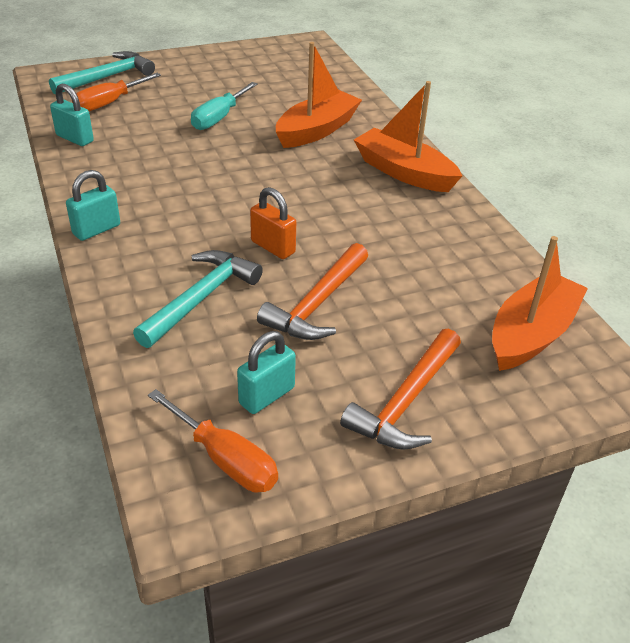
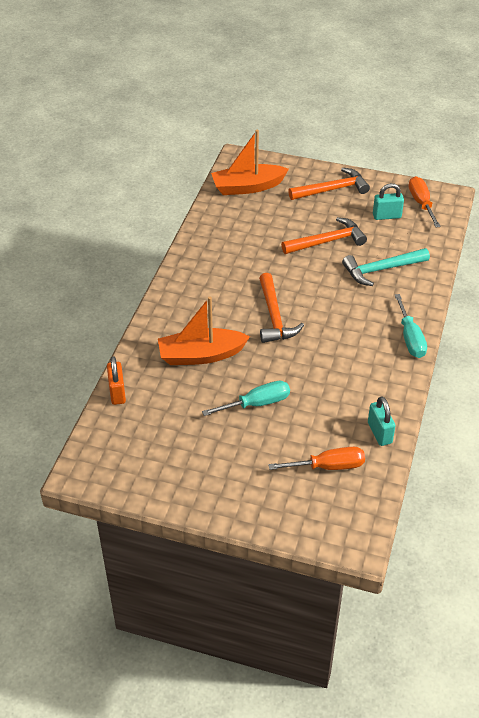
camera: 140 degrees left, 5 degrees up
(96, 229) = (410, 338): turquoise padlock -> turquoise screwdriver
(107, 77) = (306, 508): turquoise hammer -> none
(273, 247) = (319, 280): orange padlock -> orange padlock (117, 392)
(283, 187) = (274, 317): none -> orange hammer
(404, 172) = (189, 293): orange boat -> none

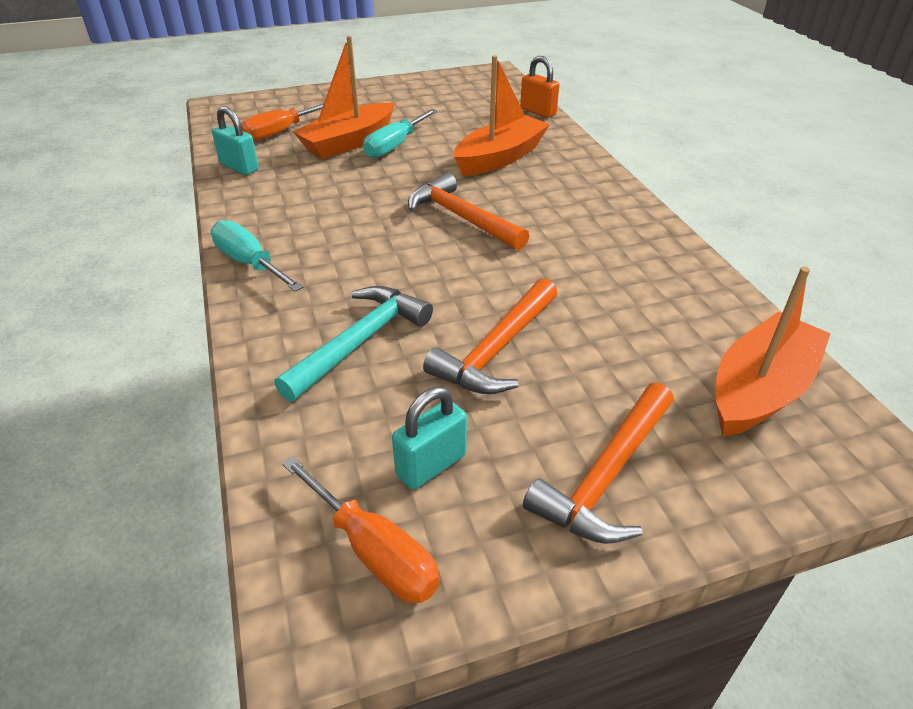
camera: 145 degrees right, 5 degrees down
(286, 425) = (349, 142): none -> orange boat

